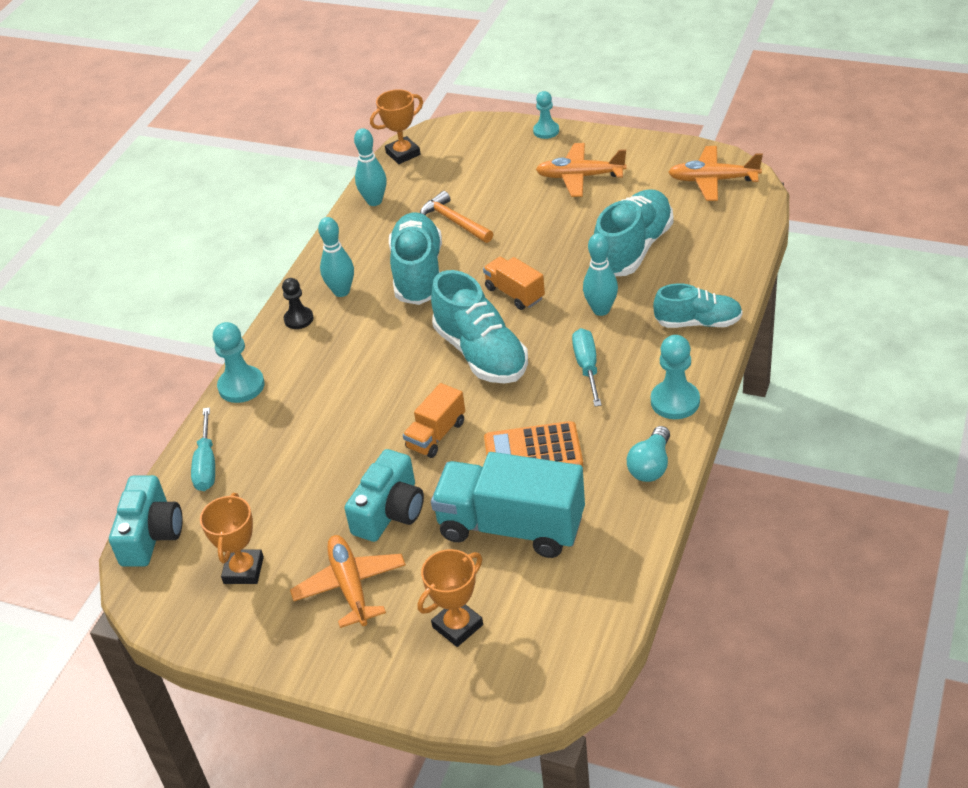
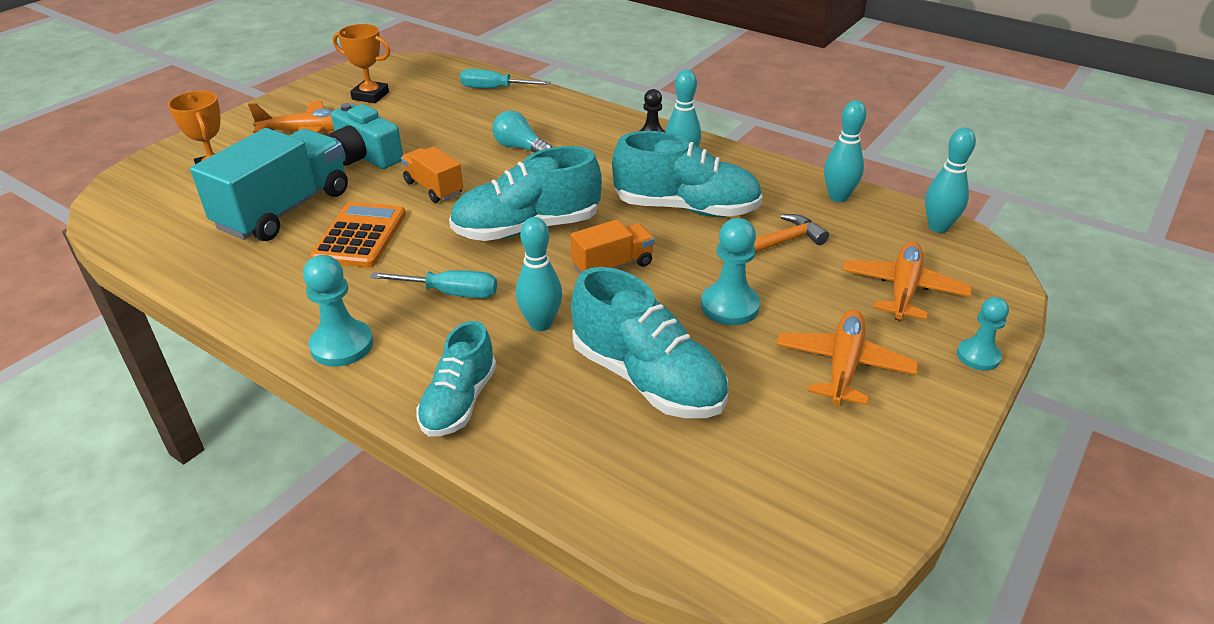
camera: 100 degrees right, 5 degrees down
(151, 535) = (441, 67): turquoise camera -> none
(241, 386) = (577, 107): turquoise pawn -> turquoise pawn (729, 306)
(403, 154) = (938, 227): orange trophy -> turquoise bowling pin
(651, 465) = (269, 305): turquoise light bulb -> turquoise light bulb (520, 148)
(713, 180) = (788, 517): orange plane -> orange plane (903, 290)

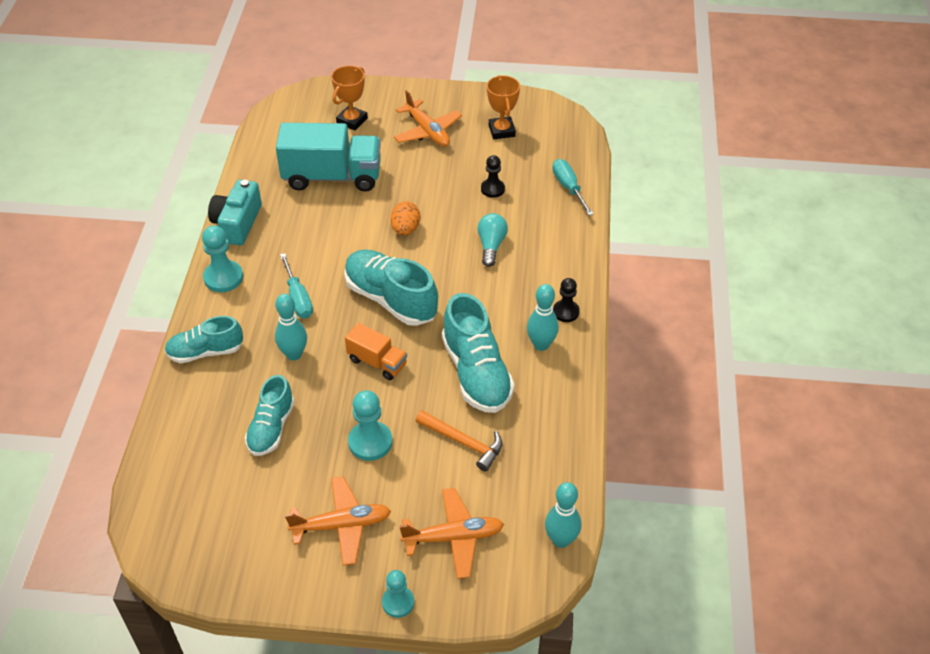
camera: 60 degrees right, 10 degrees up
(360, 236) = (328, 226): orange calculator -> none
(365, 156) = (419, 175): turquoise camera -> turquoise camera (237, 223)
(434, 188) = (405, 229): orange truck -> orange egg
(443, 124) = (492, 189): none -> black pawn
(647, 379) = (271, 428): turquoise shoe -> turquoise shoe, size x0.64
(838, 197) = (561, 460): turquoise bowling pin -> none

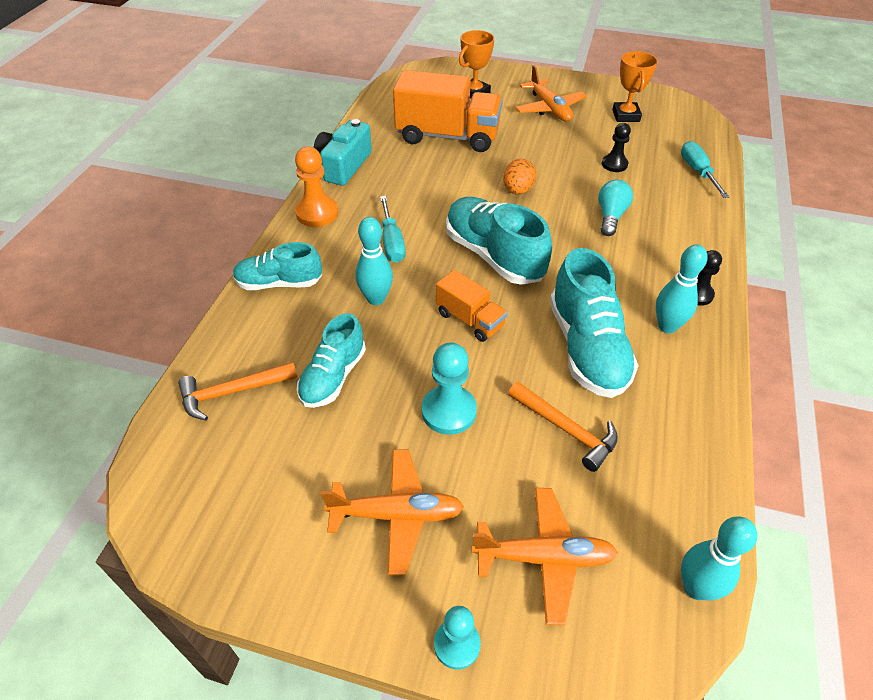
camera: 10 degrees right, 0 degrees up
(191, 453) = (232, 392): none -> orange hammer
(223, 278) = (317, 213): turquoise pawn -> orange pawn
(332, 176) = (447, 136): turquoise truck -> orange truck

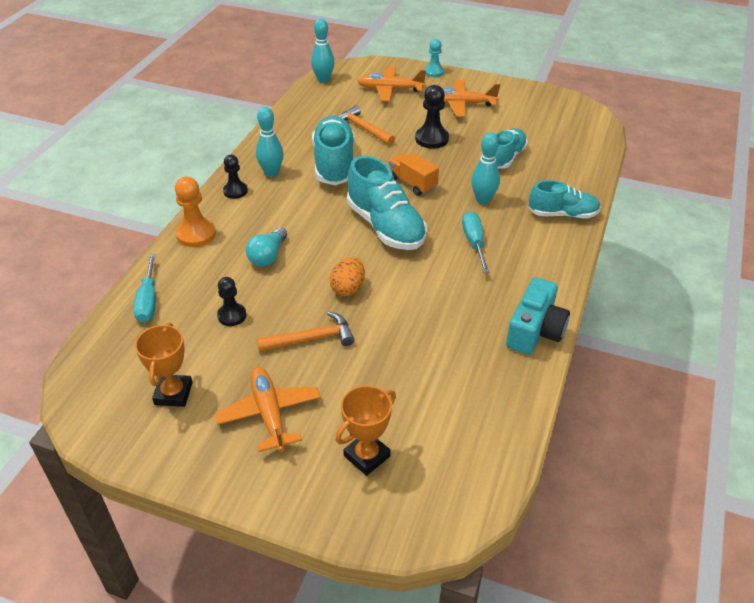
camera: 175 degrees left, 5 degrees down
(232, 392) = (569, 153): orange hammer -> orange hammer (311, 339)
(317, 213) = (549, 274): orange pawn -> orange pawn (196, 234)
(447, 136) = (414, 369): orange truck -> none
(449, 411) = (431, 139): turquoise pawn -> black pawn

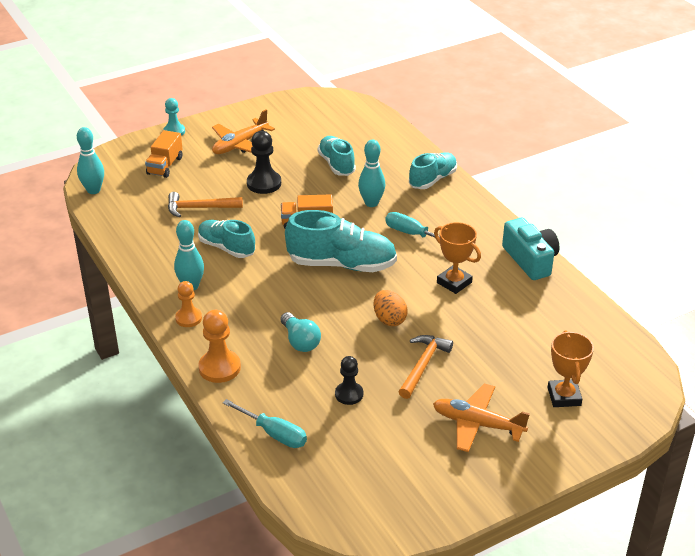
camera: 50 degrees left, 5 degrees down
(173, 393) = (402, 466): orange trophy -> orange trophy (454, 282)
(235, 191) = (188, 318): black pawn -> orange pawn
(334, 164) = (226, 248): turquoise shoe -> turquoise shoe, size x0.64
(390, 90) = (165, 166): orange plane -> orange truck

